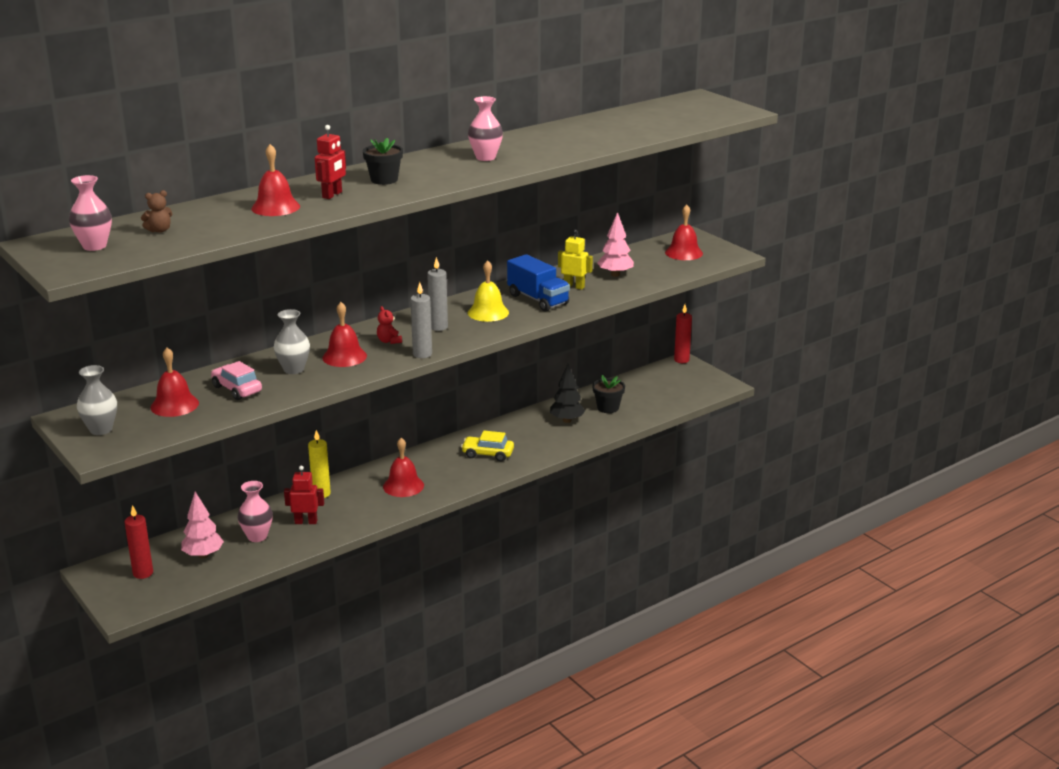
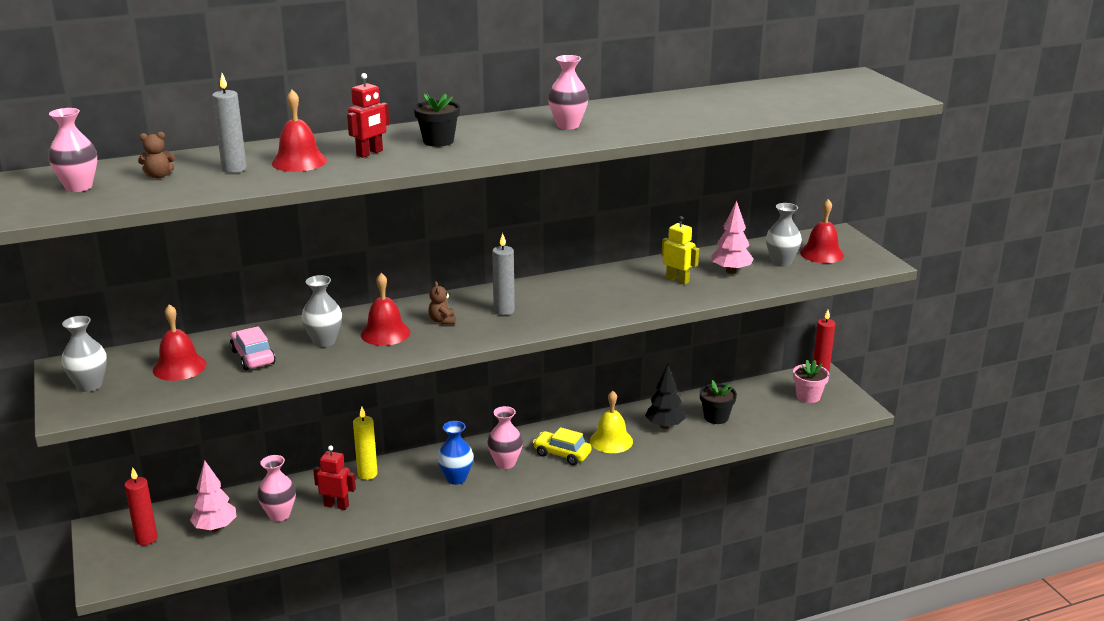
camera: 15 degrees right, 0 degrees up
(389, 341) = (442, 321): red teddy bear -> brown teddy bear
(403, 486) = (456, 478): red bell -> blue vase
(422, 354) = (469, 341): grey candle -> grey candle (234, 169)
(441, 468) = (505, 463): none -> pink vase
(488, 312) = (567, 300): yellow bell -> yellow bell (611, 441)
(538, 299) = (629, 291): blue truck -> none
(653, 263) = (781, 262): none -> grey vase
(678, 381) = (808, 396): none -> pink flower pot

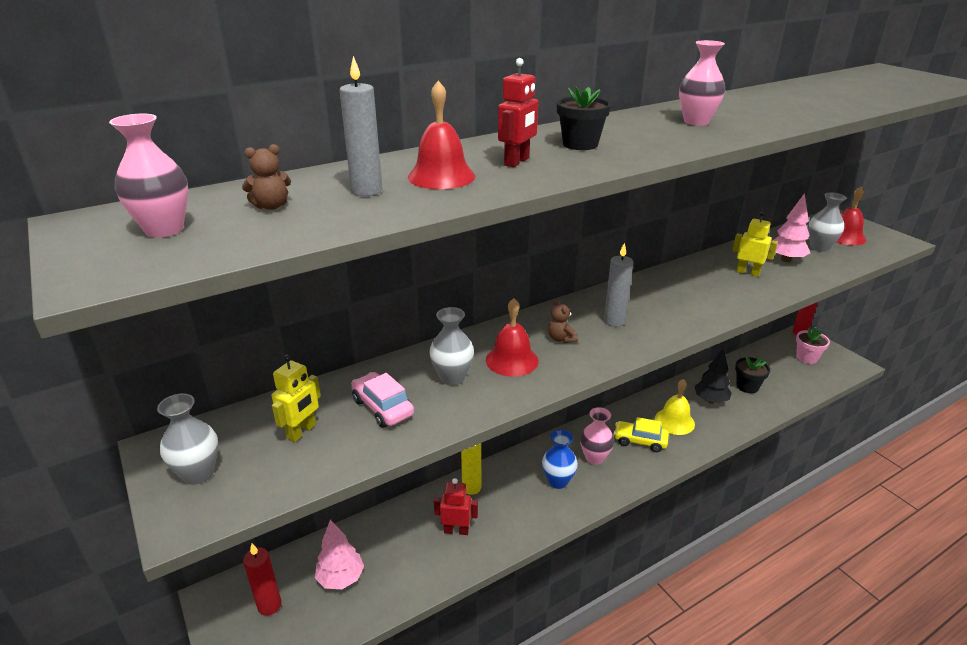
camera: 10 degrees left, 5 degrees up
(179, 367) = (302, 431): red bell -> yellow robot
(279, 515) = (402, 551): pink vase -> none

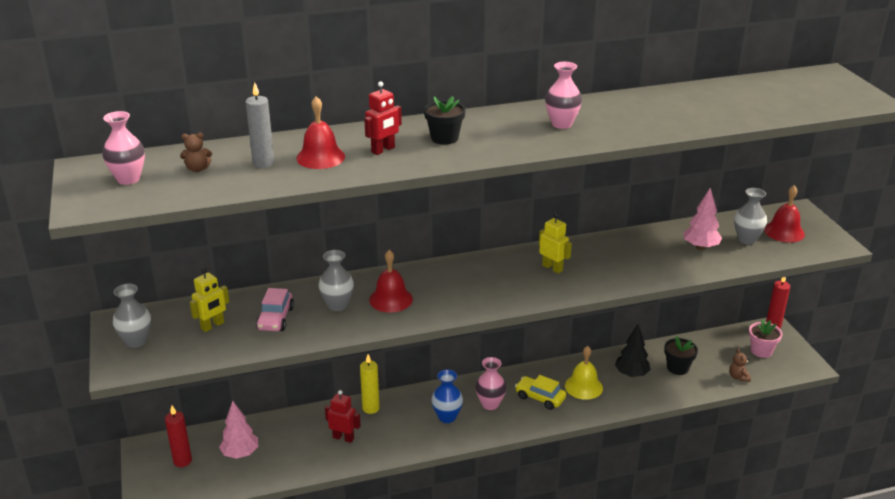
camera: 15 degrees right, 0 degrees up
(382, 407) = (275, 319): pink car -> pink car turned 150 degrees counterclockwise
(561, 339) = (441, 288): brown teddy bear -> brown teddy bear (738, 377)
(614, 321) = (495, 280): grey candle -> none
(748, 273) = (652, 254): yellow robot -> yellow robot (552, 268)

